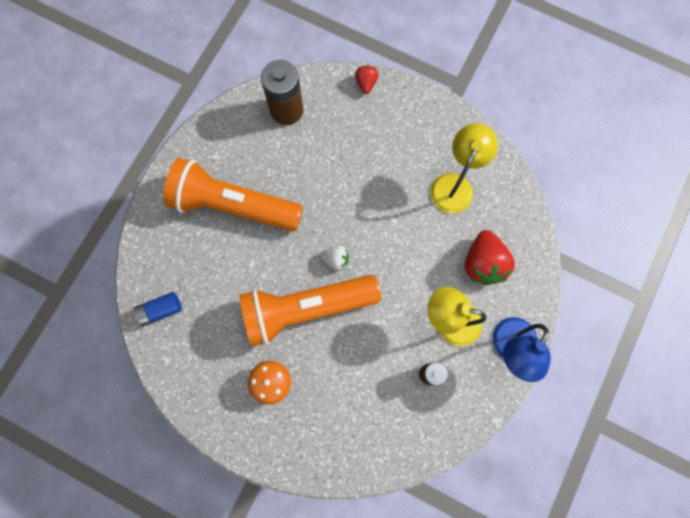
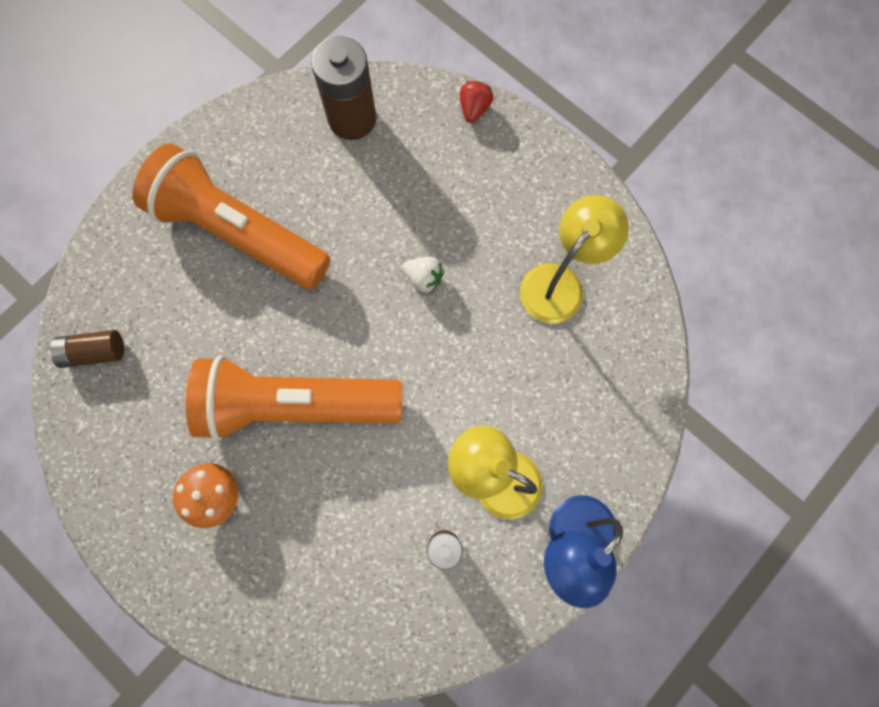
camera: 15 degrees right, 0 degrees up
(160, 310) = (94, 352): blue battery -> brown battery
(336, 260) = (358, 345): white strawberry -> white strawberry (424, 278)
(483, 263) = (568, 406): red strawberry -> none

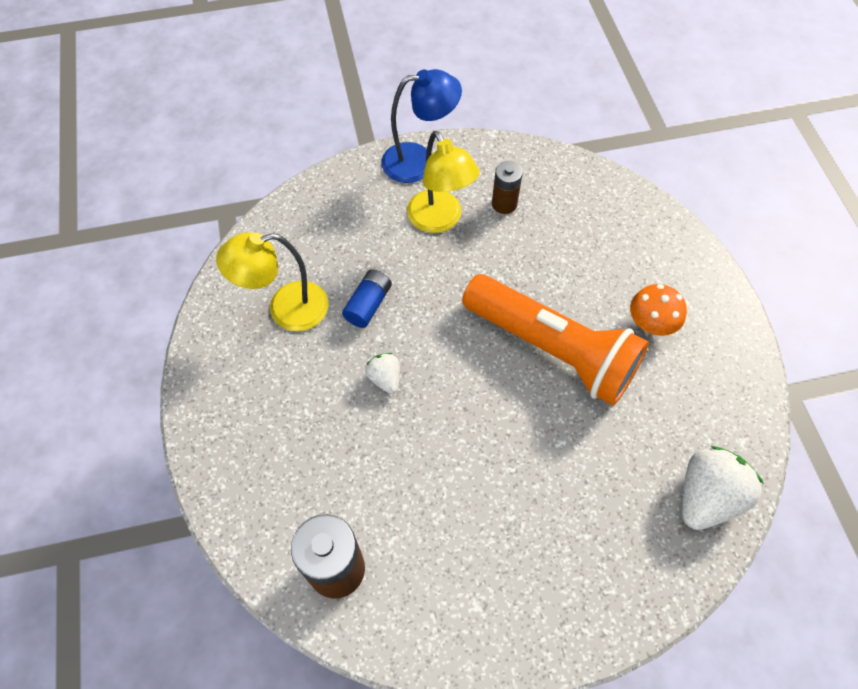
camera: 145 degrees left, 15 degrees down
(94, 352) = (706, 496): brown battery -> white strawberry
(239, 232) = (516, 523): orange flashlight -> none
(474, 109) = (221, 498): red strawberry -> none
(492, 336) = (368, 305): none -> blue battery

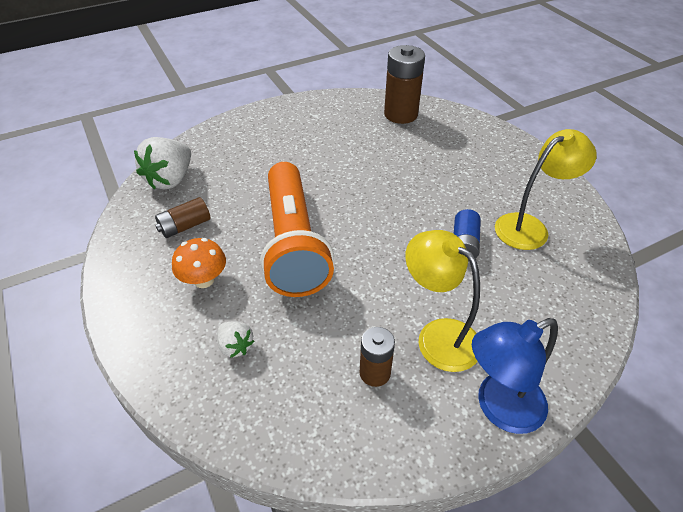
camera: 165 degrees right, 15 degrees down
(385, 378) = (421, 199): white strawberry -> white strawberry (235, 346)
(552, 349) = (293, 243): orange flashlight -> orange flashlight turned 120 degrees counterclockwise
(677, 403) = (185, 226): none -> brown battery

